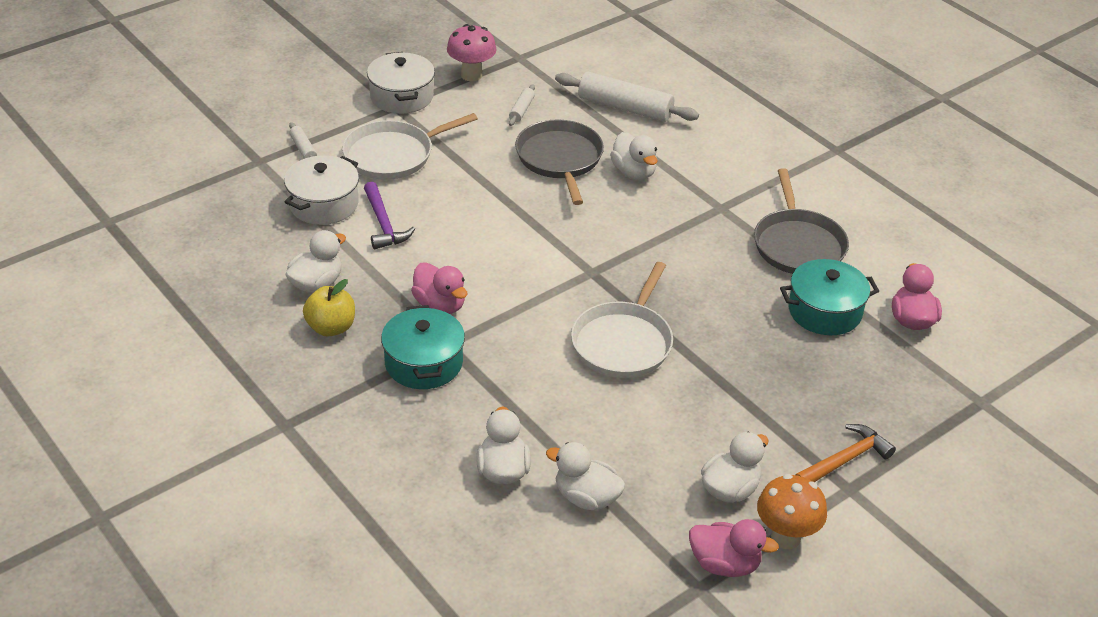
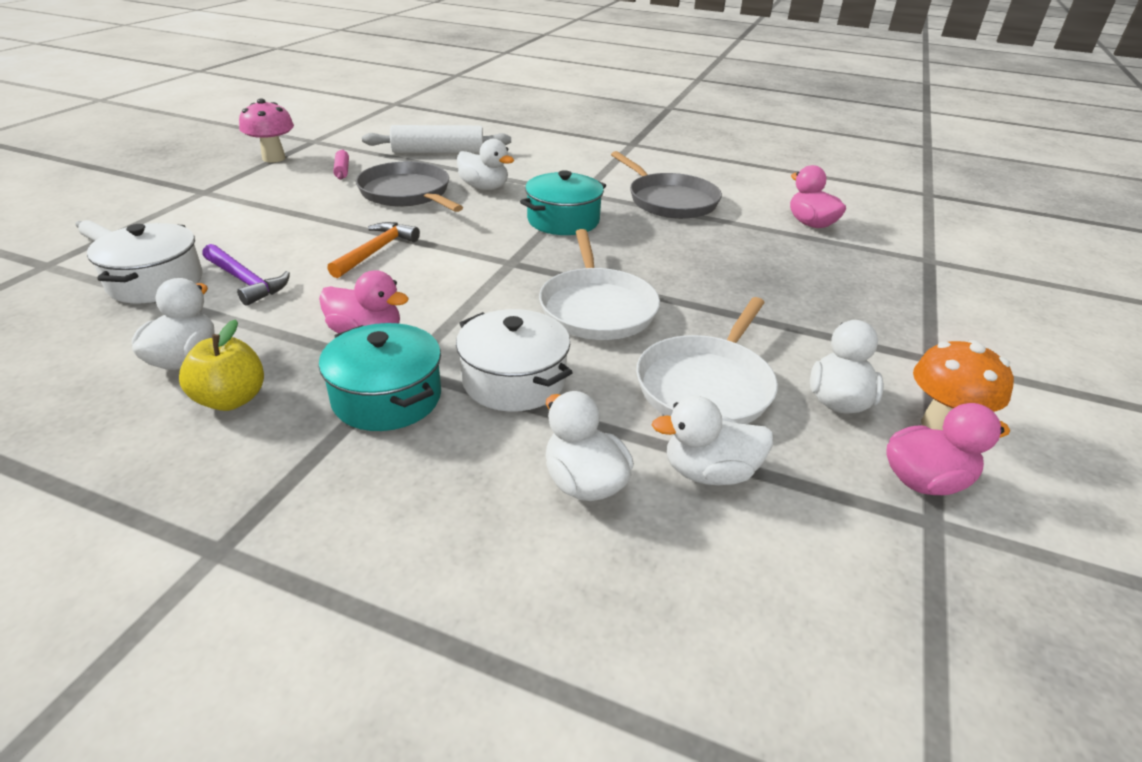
camera: 30 degrees left, 5 degrees down
(393, 155) = (223, 225): white pan -> white pan (706, 385)
(401, 96) = (206, 184): white pot -> white pot (514, 380)
(521, 110) = (342, 170): white rolling pin -> pink rolling pin
(824, 311) = (742, 236): turquoise pot -> turquoise pot (563, 220)
(844, 460) = (896, 337): orange hammer -> orange hammer (375, 251)

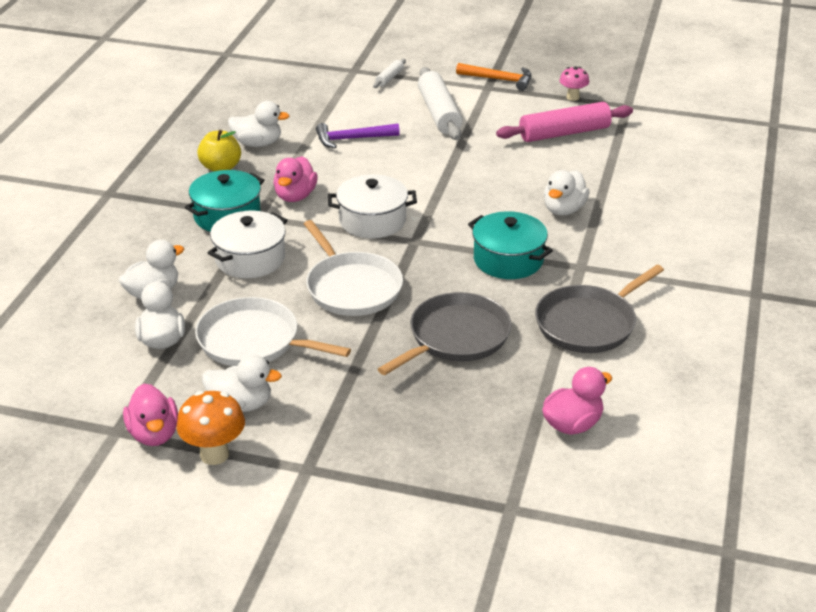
camera: 85 degrees right, 0 degrees up
(155, 282) = (342, 110): white pot -> white pot (372, 220)
(245, 281) = (352, 139): purple hammer -> purple hammer turned 45 degrees clockwise
(274, 158) = (573, 97): pink mushroom -> pink mushroom, size x0.64
(342, 170) = (564, 133): pink rolling pin -> pink rolling pin, size x2.11
(375, 251) = (413, 178): orange hammer -> orange hammer (499, 79)
(407, 193) = (529, 173): grey pan -> grey pan (455, 337)
(438, 152) = (641, 172): white rolling pin -> white rolling pin (439, 113)
(597, 308) = (352, 287): white pan -> white pan turned 105 degrees counterclockwise

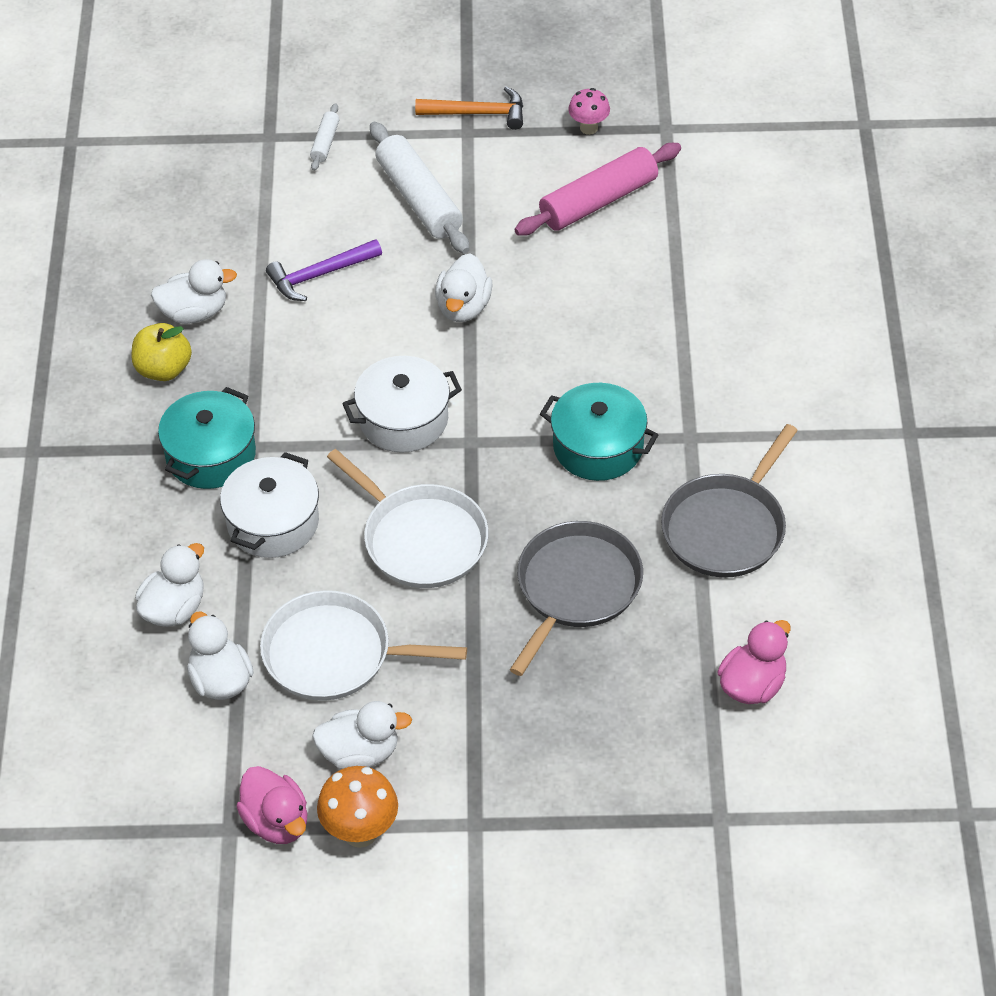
camera: 15 degrees left, 15 degrees up
(295, 196) = (286, 399): pink duck -> none
(564, 209) = (640, 343): white duck -> white duck (463, 307)

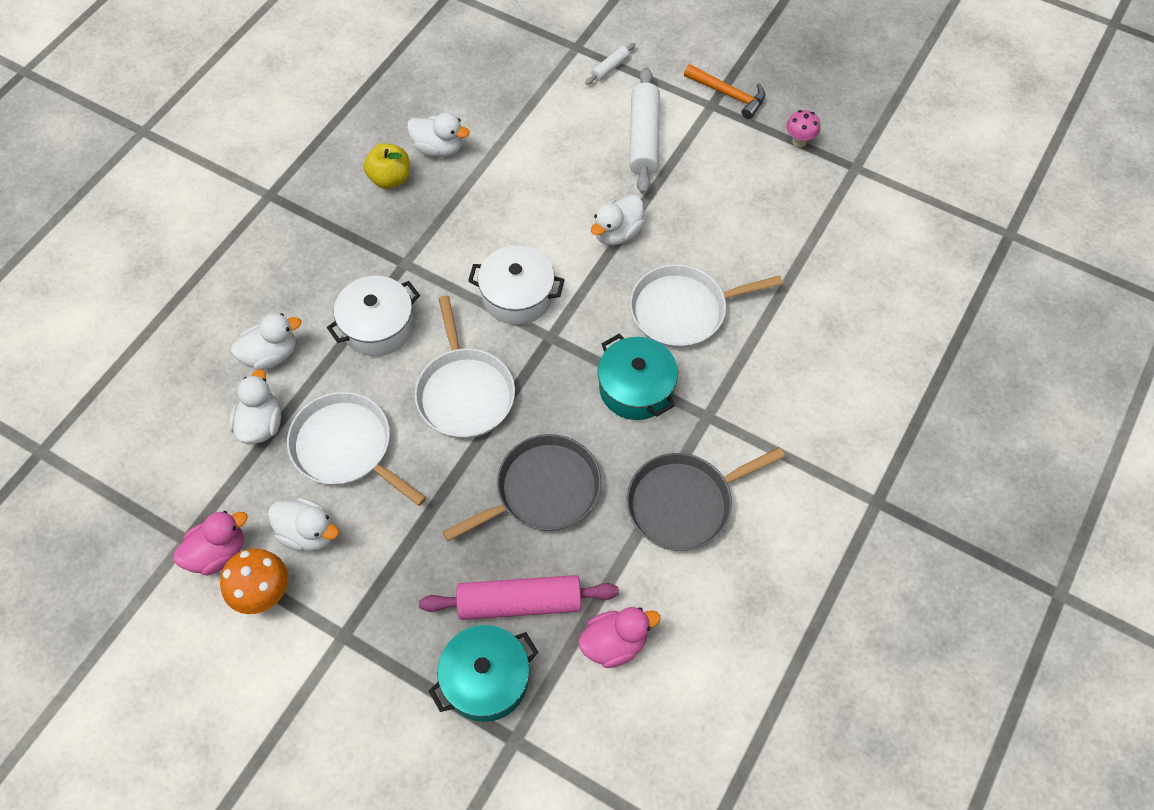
camera: 30 degrees right, 10 degrees up
(211, 455) = (375, 256): turquoise pot -> turquoise pot (486, 679)
(276, 822) = (218, 553): pink duck -> pink duck turned 120 degrees counterclockwise
(320, 275) = (538, 161): purple hammer -> none
(590, 350) = (683, 310): none -> white pan
(598, 201) = (768, 200): pink rolling pin -> pink rolling pin (519, 603)

